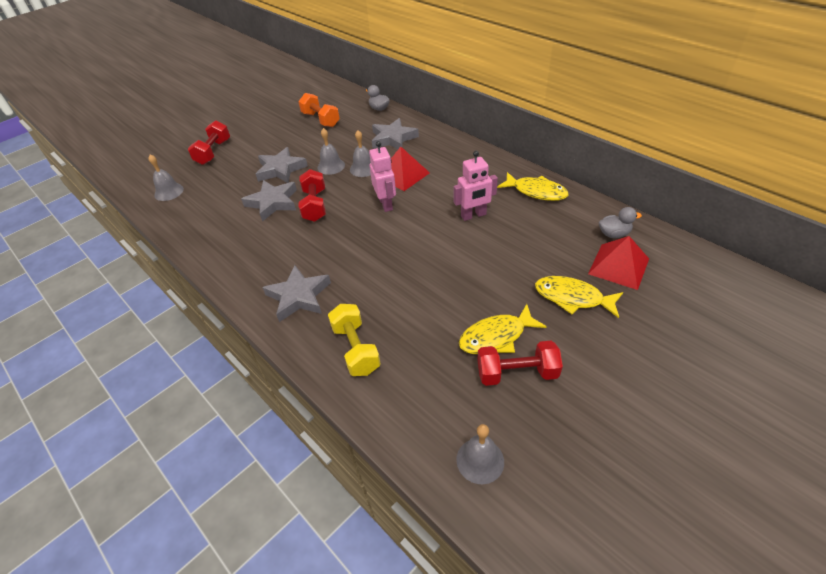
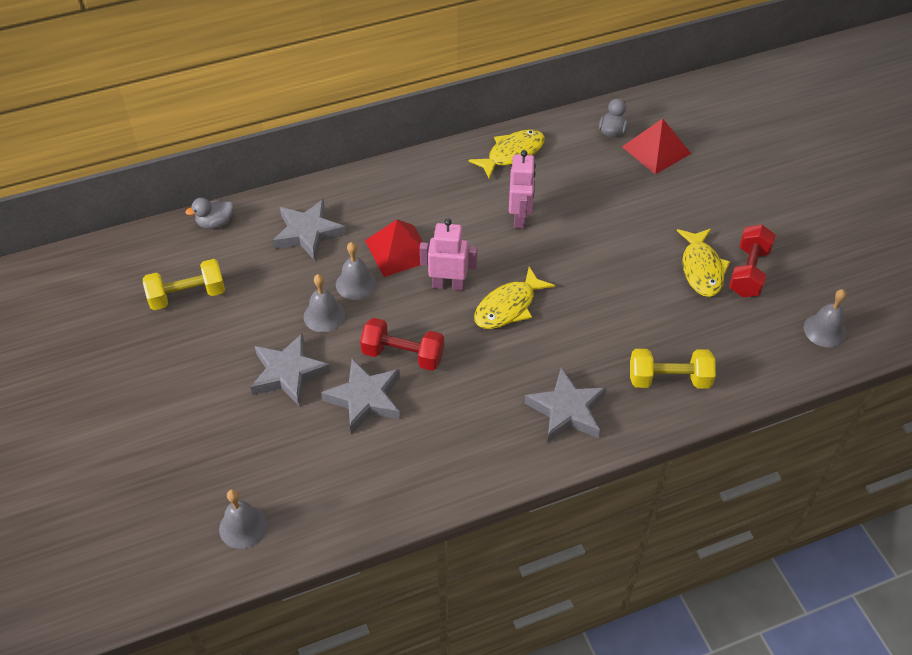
camera: 70 degrees left, 5 degrees up
(213, 152) = (170, 450): red dumbbell -> none
(321, 120) = (187, 295): orange dumbbell -> yellow dumbbell
(572, 298) = (679, 198): yellow fish -> yellow fish (508, 307)

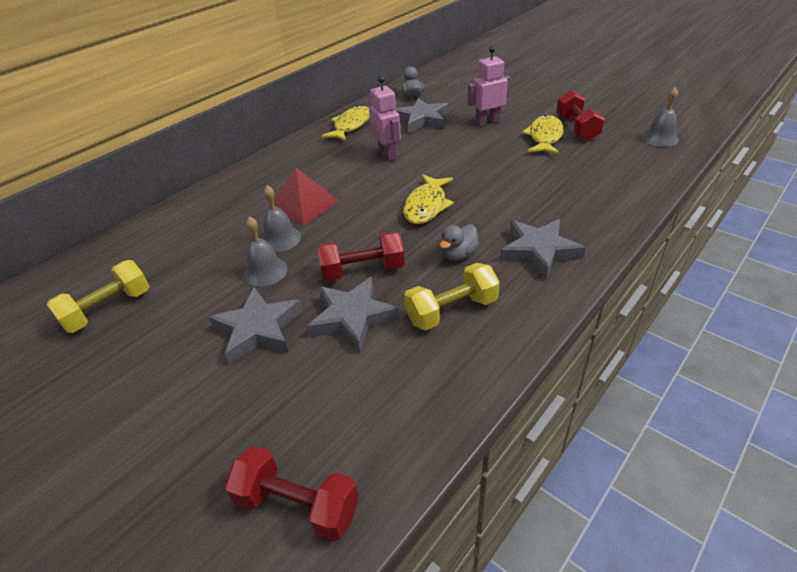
camera: 25 degrees left, 10 degrees down
(215, 223) = (112, 246): grey duck -> grey duck (458, 255)
(243, 526) = (298, 505): grey bell -> red dumbbell
(308, 233) = (211, 222): grey star -> grey star (422, 120)
(448, 285) = (364, 210): pink robot -> pink robot (487, 122)
(656, 150) = (451, 94): red pyramid -> none
(669, 379) = (593, 202): yellow dumbbell -> yellow dumbbell (451, 311)
(701, 269) = (545, 137): yellow fish -> yellow fish turned 135 degrees counterclockwise

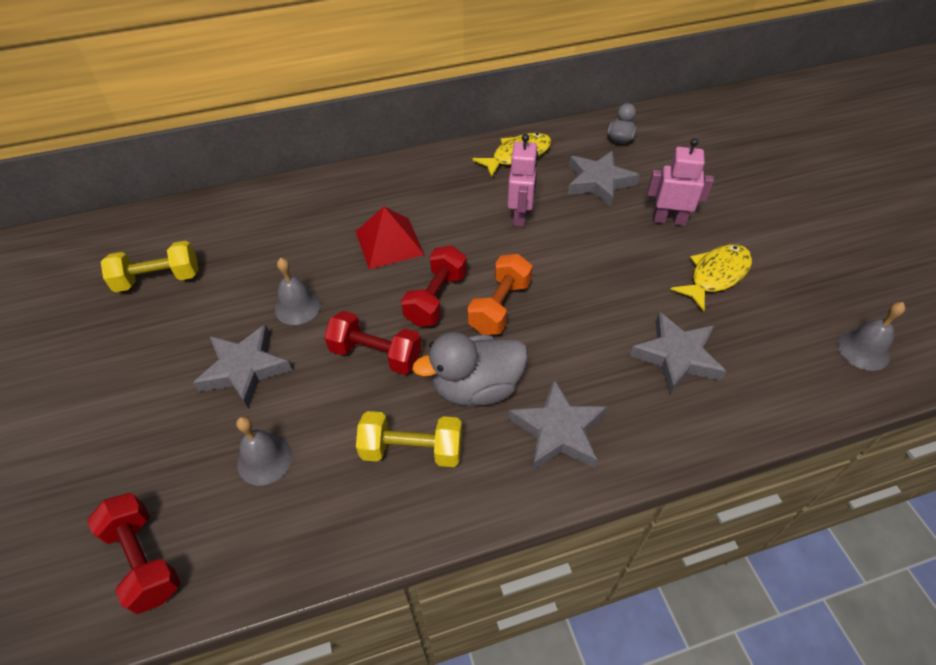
camera: 30 degrees right, 10 degrees up
(280, 239) = (338, 275): grey bell -> grey bell (265, 460)
(352, 317) = (324, 403): grey star -> grey star (676, 356)
(426, 206) = (500, 306): yellow fish -> orange dumbbell
(458, 255) = (476, 387): grey duck -> grey duck, size x1.83
(576, 128) = (768, 281): red dumbbell -> red dumbbell (436, 298)

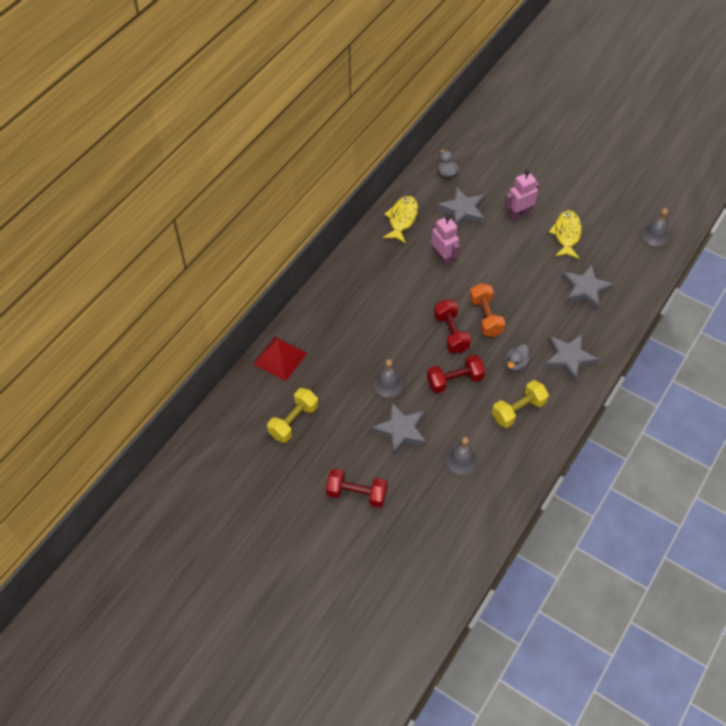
camera: 40 degrees left, 5 degrees up
(144, 560) = (461, 532): red dumbbell -> red dumbbell (356, 494)
(389, 242) = (392, 318): red pyramid -> red pyramid (280, 358)
(476, 387) = (516, 364): grey duck -> grey duck, size x0.55

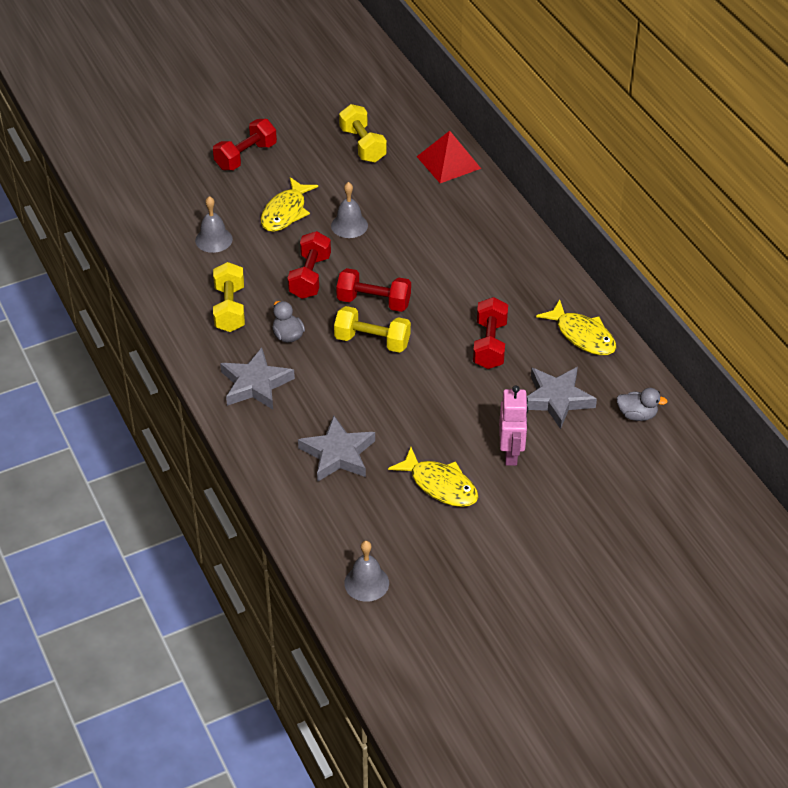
camera: 120 degrees right, 10 degrees down
(401, 431) = (285, 212): grey star -> yellow fish
(443, 258) = (490, 345): pink robot -> red dumbbell
(485, 317) = (372, 341): orange dumbbell -> yellow dumbbell

